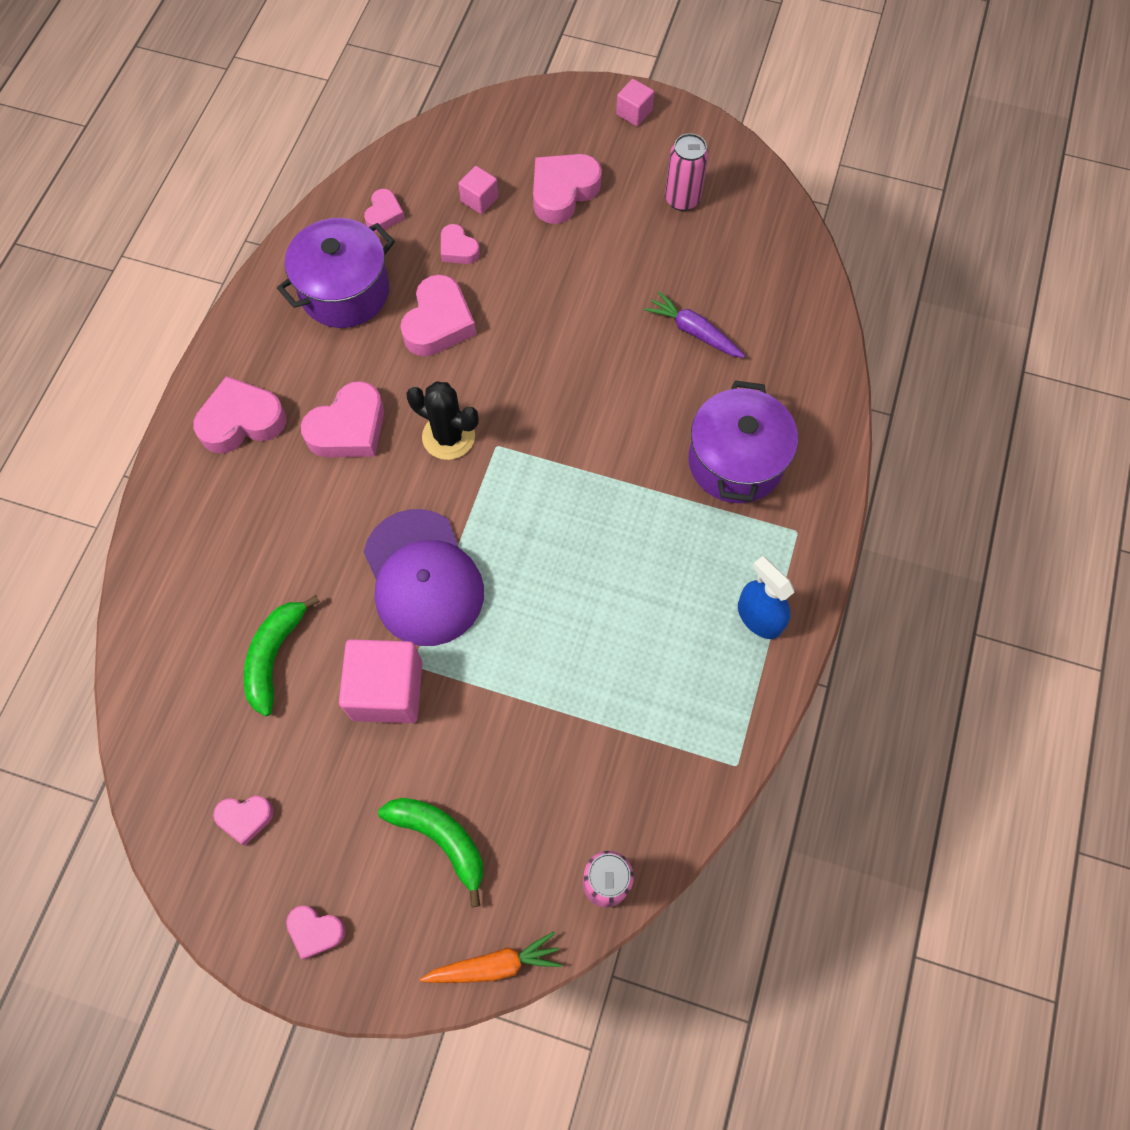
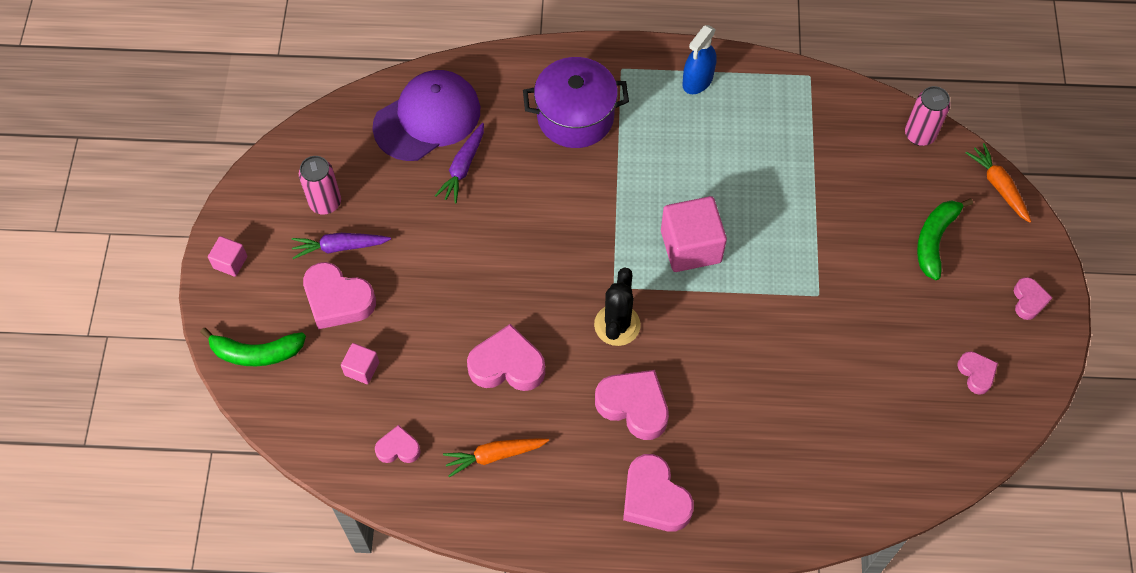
camera: 105 degrees left, 5 degrees down
(274, 656) = (850, 396): green banana -> green banana (256, 353)
(345, 291) = (495, 455): purple pot -> orange carrot
(387, 690) = (845, 307): pink cube -> pink cube (691, 246)
(423, 578) = (747, 308): purple cap -> purple cap (427, 118)
(458, 249) = (423, 371): pink heart -> none
(624, 203) = (340, 247): none -> purple carrot

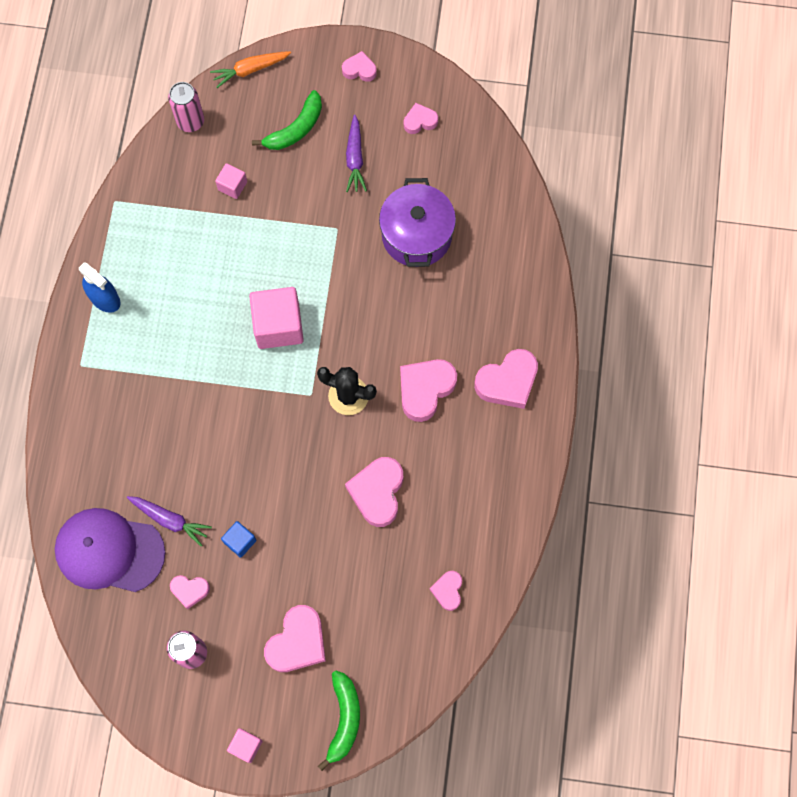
camera: 85 degrees left, 10 degrees up
(340, 247) = (242, 639): purple carrot -> purple carrot (355, 158)
(362, 369) = (369, 621): pink cube -> pink cube (232, 186)
(390, 194) = (190, 590): none -> pink heart
(427, 118) = (109, 551): purple cap -> purple cap turned 45 degrees counterclockwise
(444, 234) = (240, 541): none -> blue cube
(495, 455) = (460, 508): orange carrot -> none
(575, 117) = (128, 412): purple pot -> purple pot (416, 235)
(934, 240) = (295, 129): green banana -> green banana turned 75 degrees counterclockwise

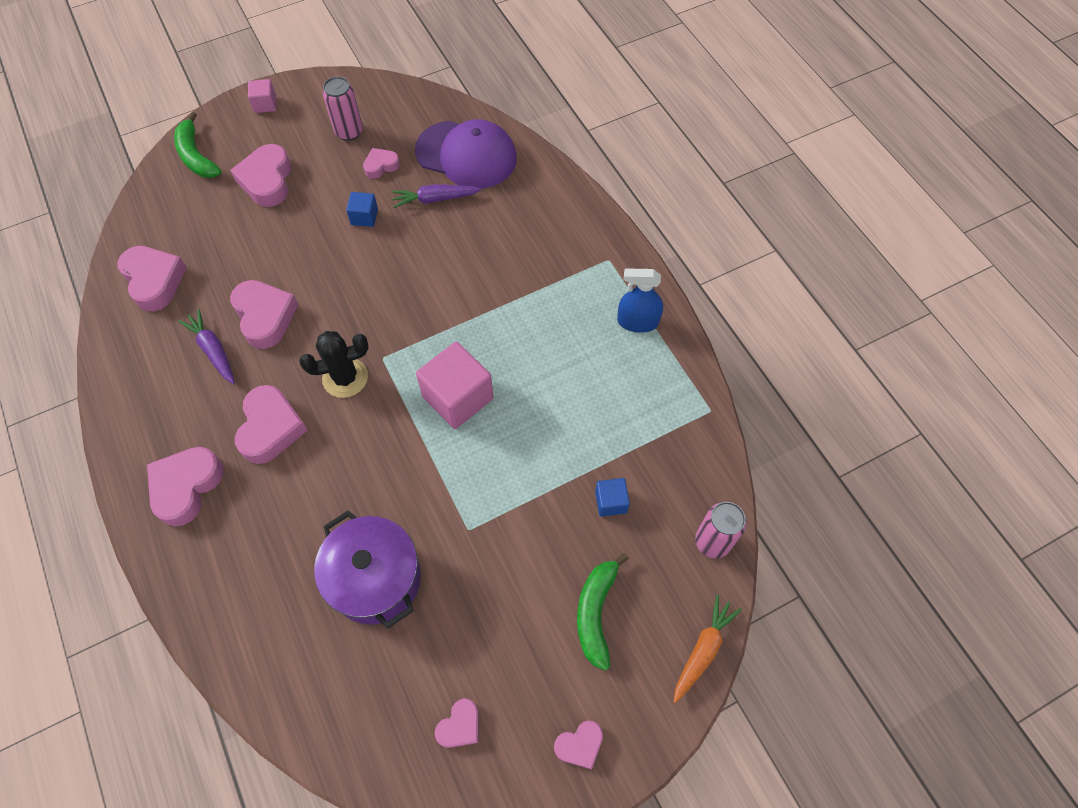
camera: 145 degrees right, 10 degrees down
(109, 551) = (466, 155): purple cap -> purple cap turned 45 degrees clockwise
(232, 186) = (611, 502): pink cube -> blue cube
(355, 158) = (504, 623): purple carrot -> purple carrot (213, 350)
(448, 591) = (154, 281): pink heart -> pink heart, size x1.79

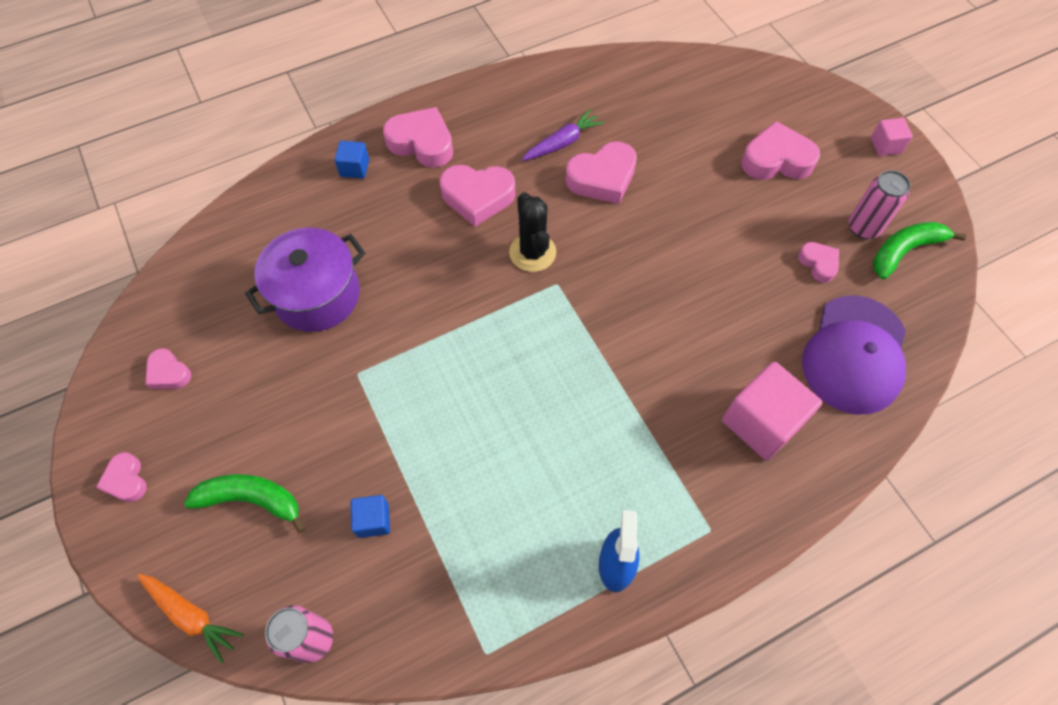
camera: 90 degrees right, 0 degrees up
(154, 281) = (638, 88): pink heart -> none
(196, 156) = (798, 97): green banana -> green banana (904, 251)
(364, 217) = (740, 253): blue cube -> blue cube (354, 168)
(435, 199) = (777, 323): purple carrot -> none
(458, 397) = (508, 358): pink cube -> pink cube (761, 422)

